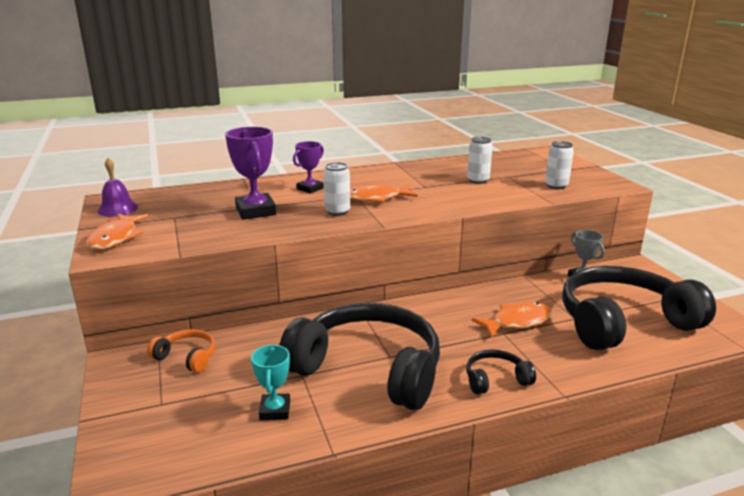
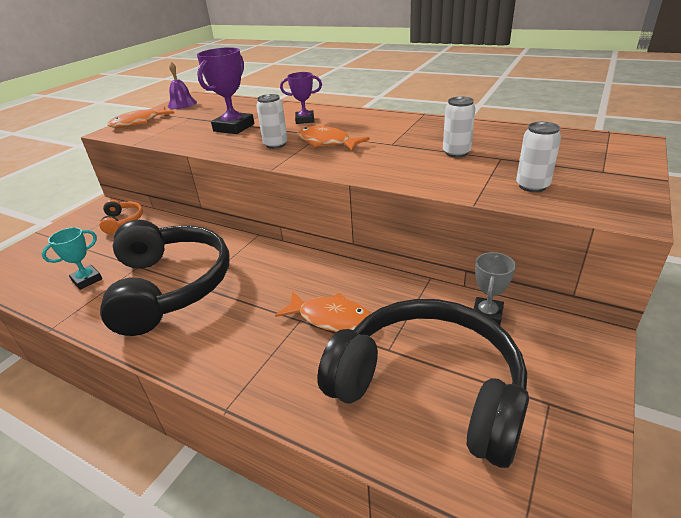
camera: 50 degrees right, 10 degrees up
(495, 379) = (214, 353): black headphones -> none

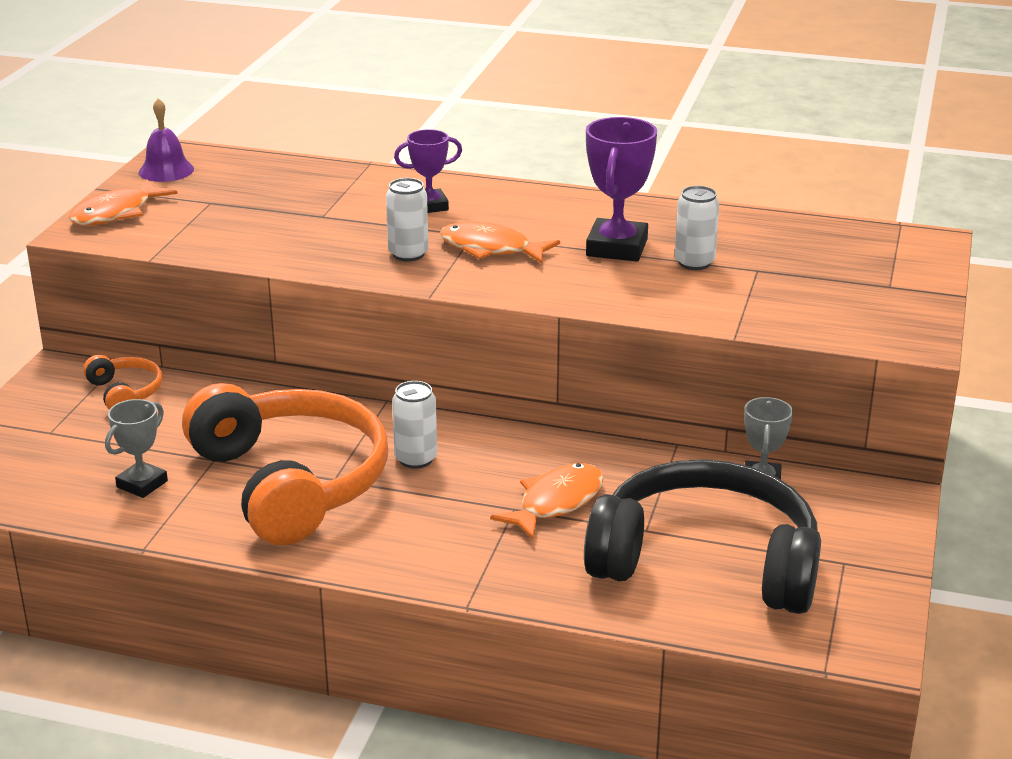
camera: 15 degrees left, 5 degrees down
(87, 280) = (142, 484): turquoise trophy -> grey trophy
(170, 286) = (291, 482): black headphones -> orange headphones
(234, 127) = (311, 222): purple trophy -> purple trophy (617, 247)
(331, 318) = (556, 502): orange fish -> orange fish turned 60 degrees counterclockwise
(532, 186) = (803, 310): white can -> white can (416, 459)

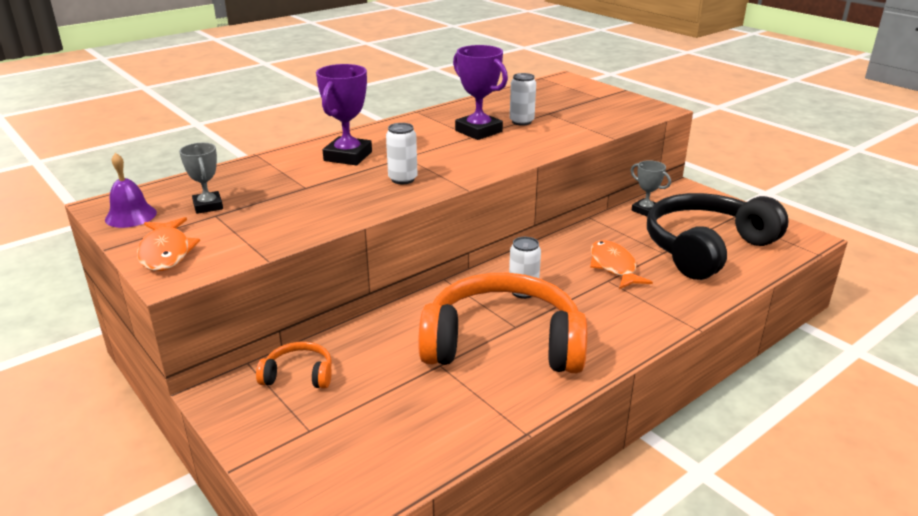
camera: 55 degrees left, 0 degrees up
(142, 484) = (438, 407): grey trophy -> grey trophy (208, 206)
(429, 206) = (348, 156): purple trophy -> purple trophy, size x1.61
(490, 249) = (431, 158): orange fish -> none

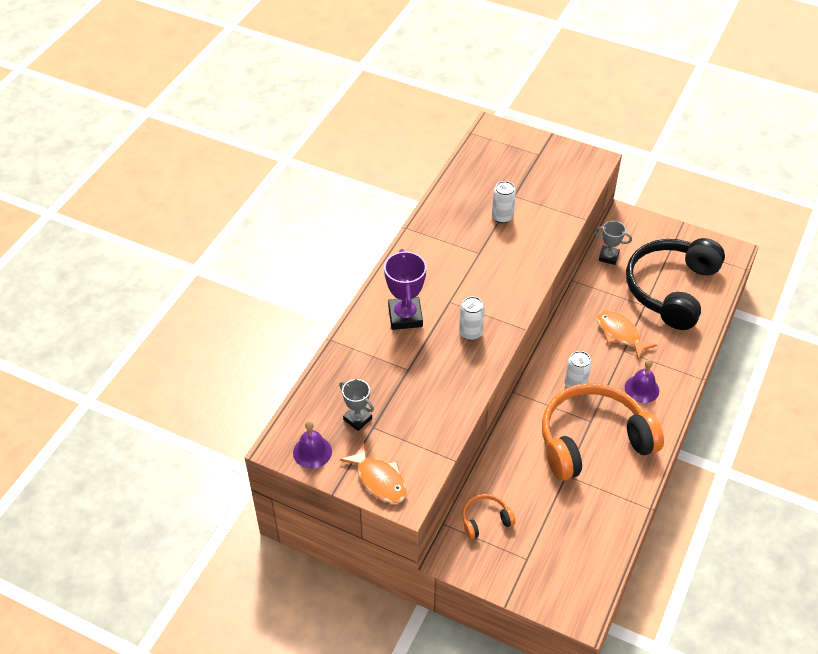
camera: 25 degrees left, 20 degrees up
(478, 131) = (478, 243): purple trophy -> none
(606, 316) = (641, 389): none -> purple bell

